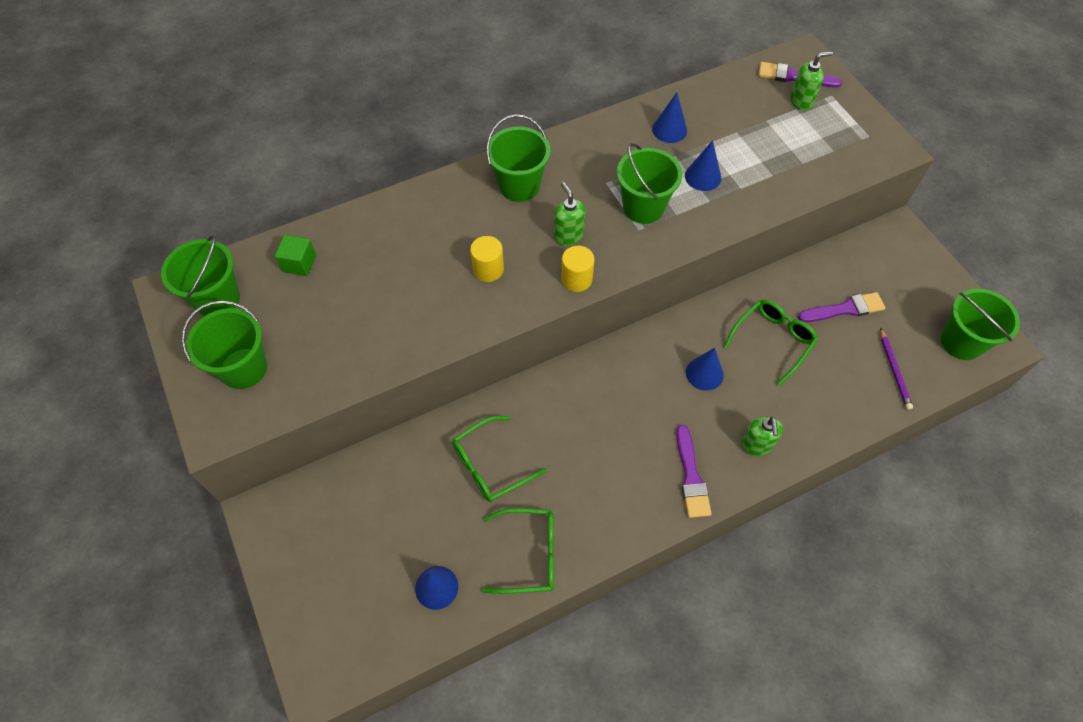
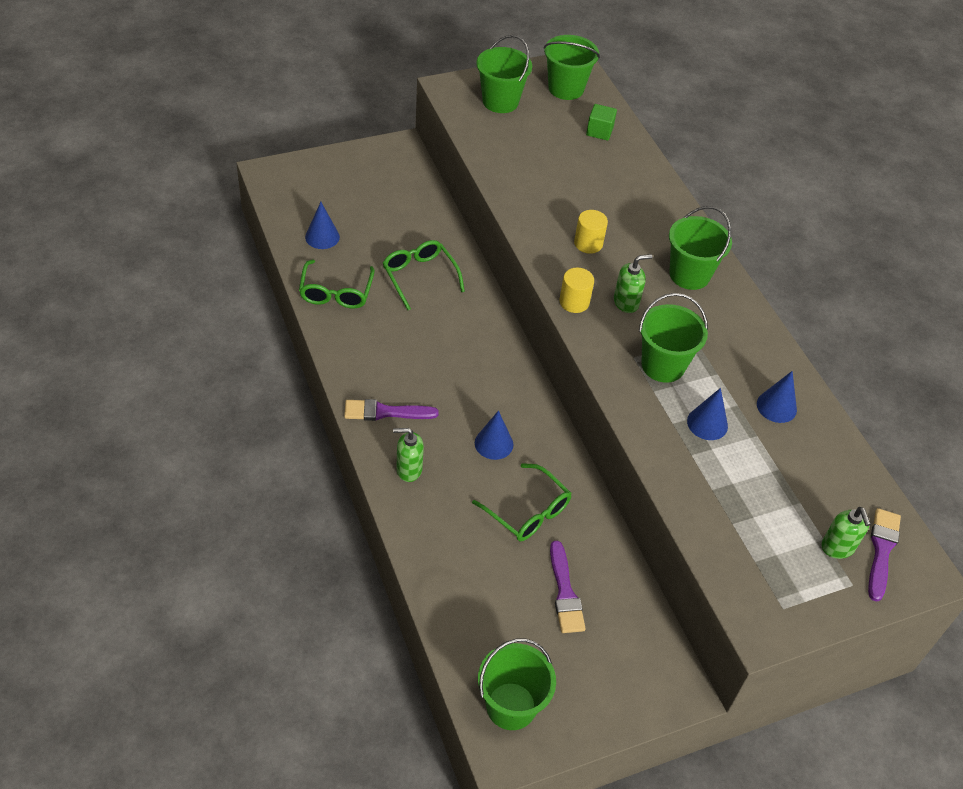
camera: 90 degrees right, 10 degrees down
(894, 370) = (480, 620): purple pencil -> none

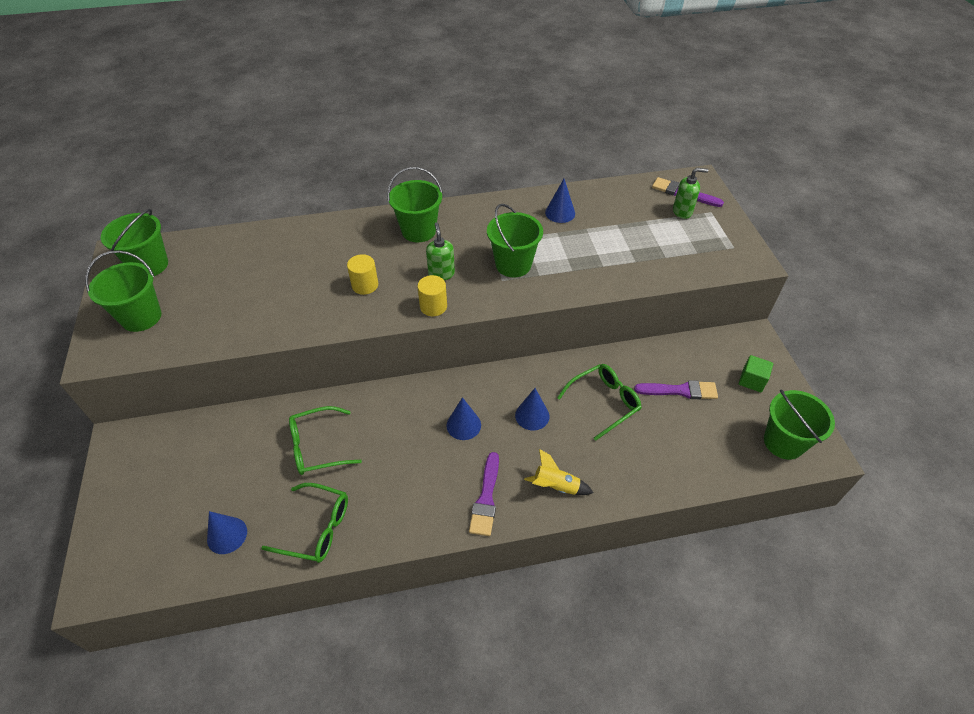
camera: 75 degrees left, 0 degrees up
(408, 469) = (556, 486): green soap dispenser -> yellow rocket
(599, 131) = (222, 252): green cube -> green cube (752, 380)
(707, 423) = (574, 251): blue cone -> blue cone (463, 425)

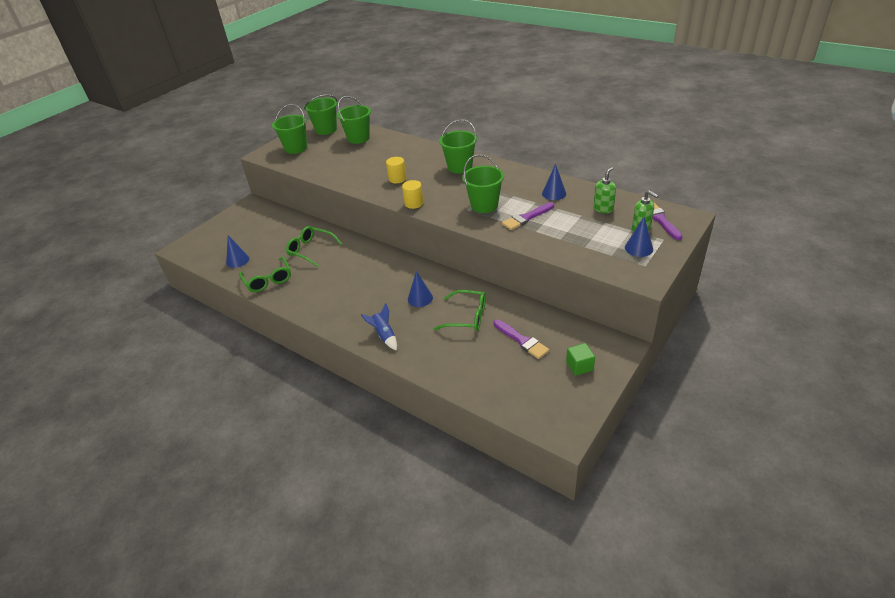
camera: 50 degrees right, 10 degrees down
(441, 274) = (440, 191): green soap dispenser -> green soap dispenser (603, 209)
(463, 425) = (382, 281): blue cone -> blue cone (638, 248)
(486, 498) = (346, 317): purple brush -> purple brush (526, 218)
(556, 486) = (384, 335): yellow rocket -> blue rocket
(783, 442) = (546, 409): green bucket -> green bucket (358, 138)

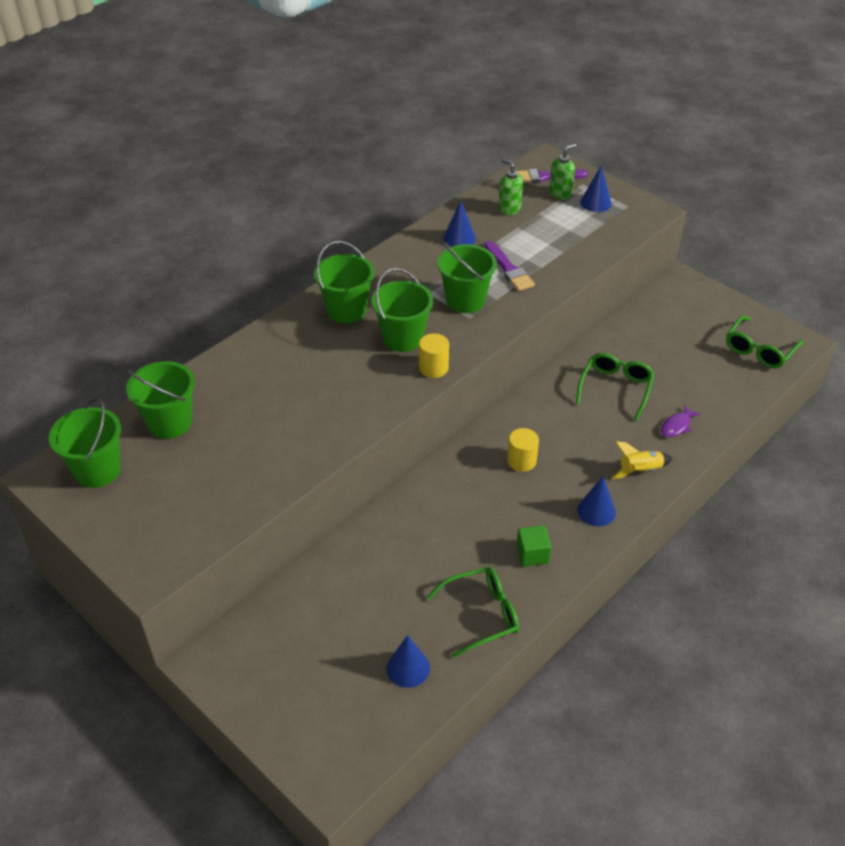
camera: 85 degrees left, 5 degrees up
(296, 148) = (152, 518): green bucket -> green bucket (403, 338)
(311, 250) = (411, 555): green glasses -> green glasses (759, 350)
(384, 335) = (640, 470): blue rocket -> yellow rocket
(397, 179) = (350, 380): yellow cylinder -> yellow cylinder (521, 461)
(420, 298) = (569, 429): blue cone -> blue cone (596, 511)
(433, 352) = (677, 426): none -> purple fish
(522, 340) = (664, 349): purple brush -> none
(579, 366) = (708, 314): green cube -> green cube (532, 554)

